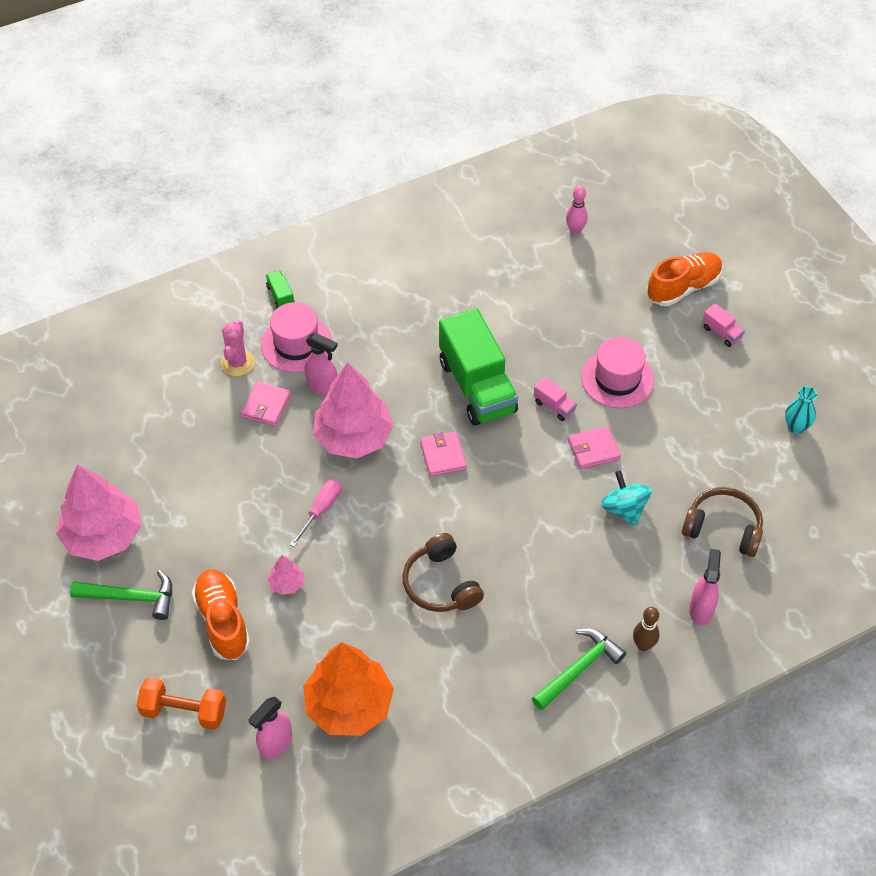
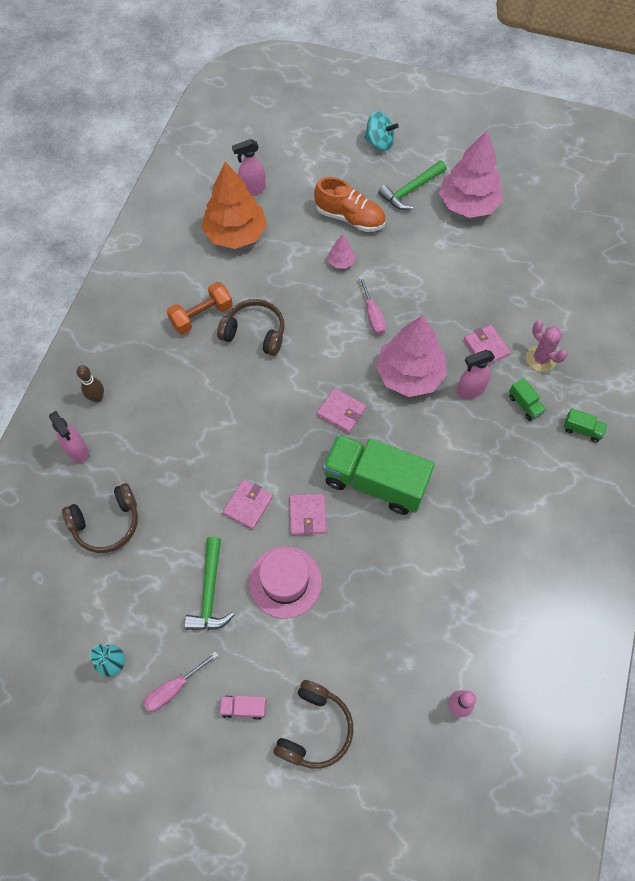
camera: 135 degrees right, 10 degrees up
(184, 711) = (315, 167): orange dumbbell -> orange dumbbell (201, 316)
(275, 744) = (252, 189): pink spray bottle -> pink spray bottle turned 105 degrees counterclockwise
(296, 344) = (525, 405): pink hat -> green truck
(554, 406) = (307, 515): pink truck -> pink wallet
(579, 669) = (125, 352): green hammer -> green hammer (210, 592)
(624, 509) = (187, 478): turquoise spinning top -> turquoise spinning top (379, 143)
(683, 288) = (314, 728): orange shoe -> brown headphones
(763, 379) = (173, 688): none -> pink screwdriver

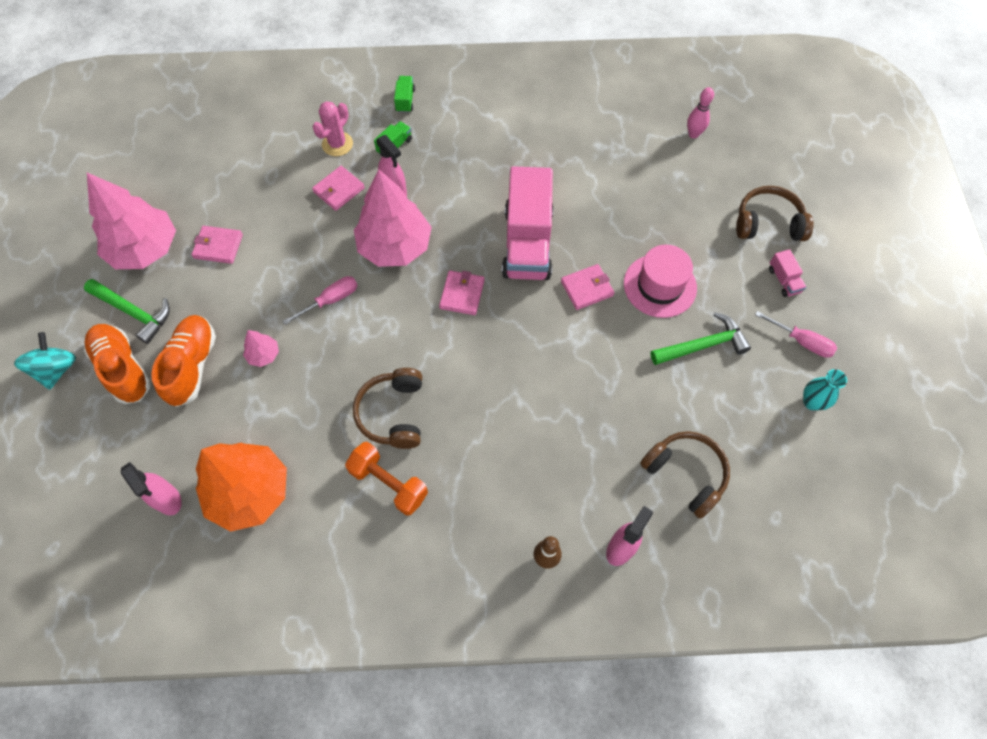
camera: 110 degrees left, 0 degrees up
(248, 505) = (601, 344): pink wallet -> pink wallet (218, 246)
(364, 178) = (123, 369): none -> orange shoe
(375, 482) = (527, 243): green truck -> pink truck

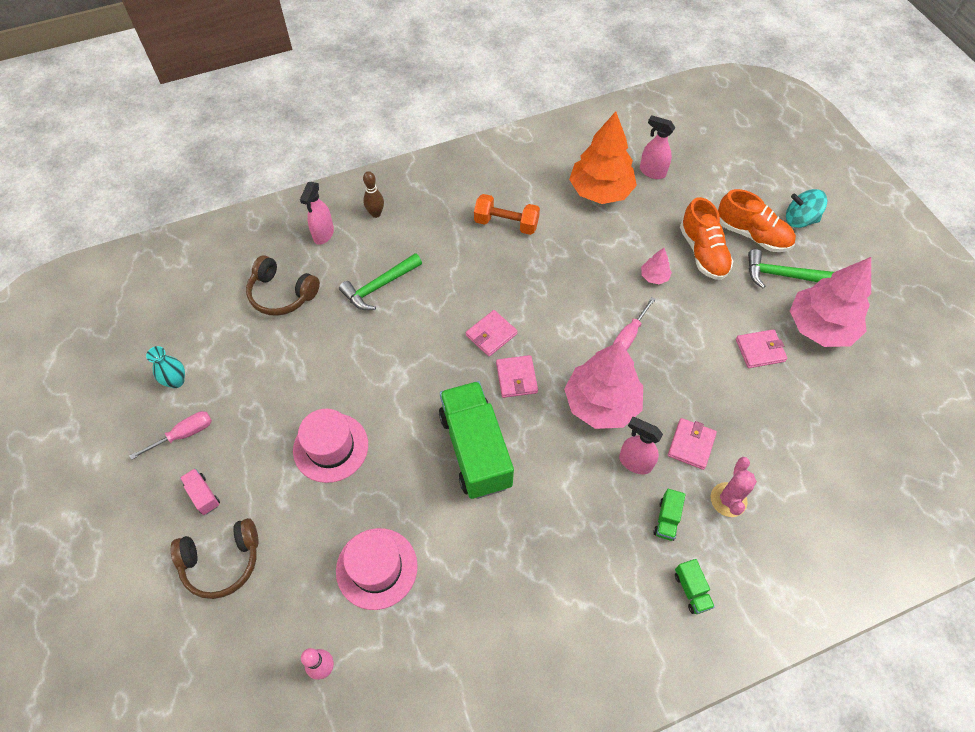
camera: 160 degrees right, 5 degrees down
(56, 369) = (800, 220): turquoise spinning top -> turquoise spinning top turned 120 degrees clockwise
(393, 413) = (527, 267): brown headphones -> none
(527, 243) = (475, 450): pink truck -> green truck
(587, 288) = (401, 421): pink wallet -> pink wallet (491, 334)
(639, 182) = (376, 568): none -> pink hat
(703, 345) = (280, 401): green hammer -> green hammer (379, 286)
(802, 342) = (184, 434): pink screwdriver -> pink screwdriver turned 135 degrees clockwise

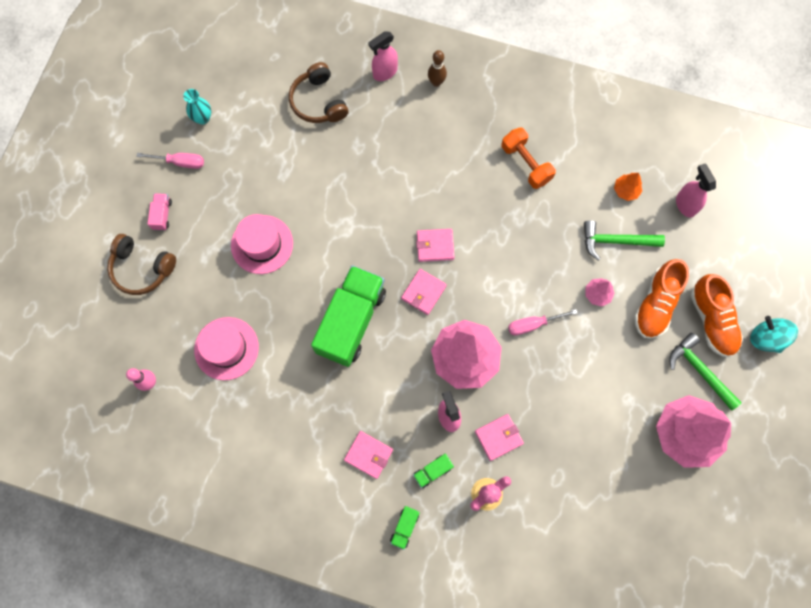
camera: 40 degrees right, 15 degrees up
(379, 286) = (389, 146): green hammer -> green hammer (615, 241)
(600, 191) = (625, 190): orange tree -> orange tree, size x0.43
(760, 350) = (619, 413): pink wallet -> pink wallet (368, 455)

